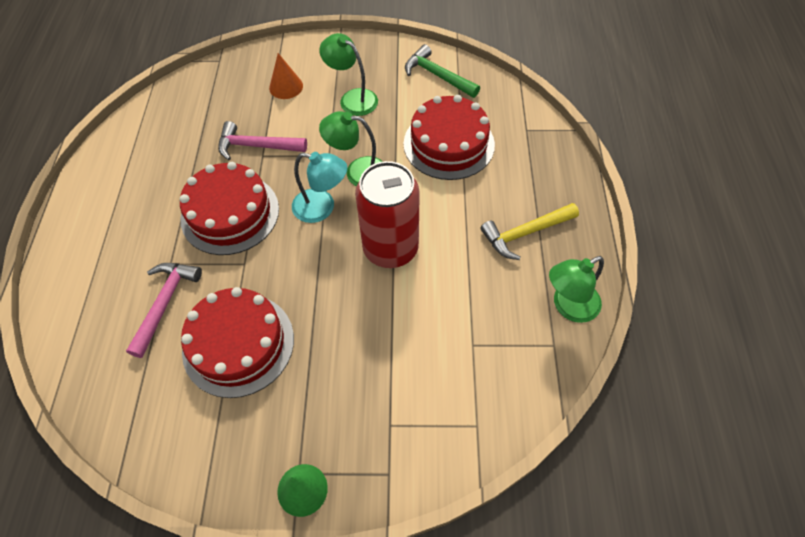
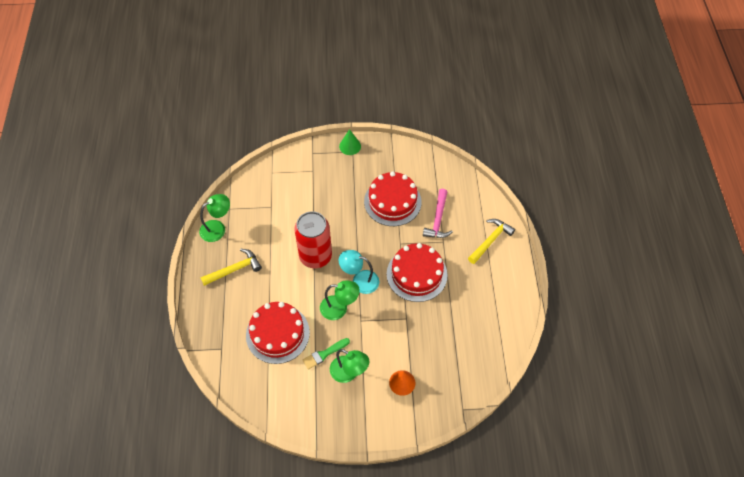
camera: 175 degrees right, 0 degrees up
(90, 261) = (490, 240): none -> yellow hammer
(257, 146) = (412, 326): pink hammer -> none
(383, 119) = (324, 354): none -> green brush
(437, 76) = (283, 400): green hammer -> none

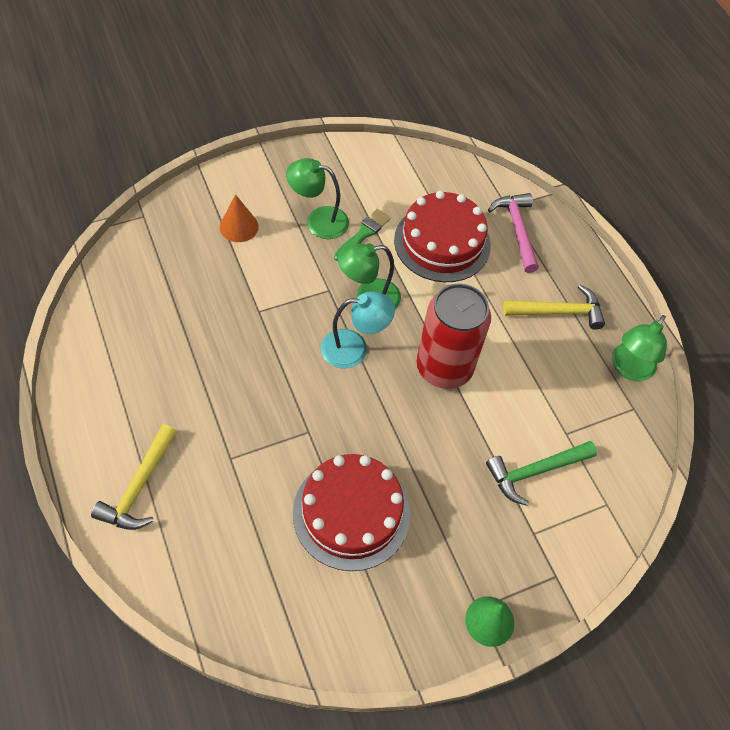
camera: 155 degrees right, 0 degrees up
(234, 269) = (558, 312): yellow hammer -> yellow hammer turned 135 degrees counterclockwise
(297, 195) = (535, 471): none -> green hammer
(416, 274) = (262, 384): red cake -> none
(438, 219) = (251, 501): pink hammer -> pink hammer (517, 230)

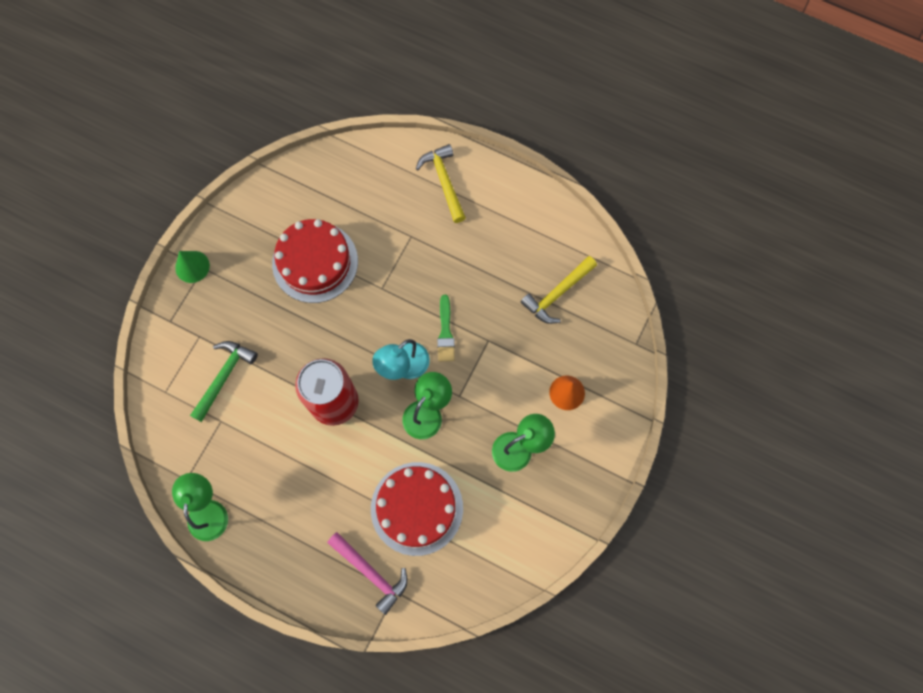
camera: 145 degrees right, 15 degrees up
(363, 234) = (478, 464): green brush -> green brush (445, 332)
(558, 312) = (288, 518): yellow hammer -> yellow hammer (557, 294)

